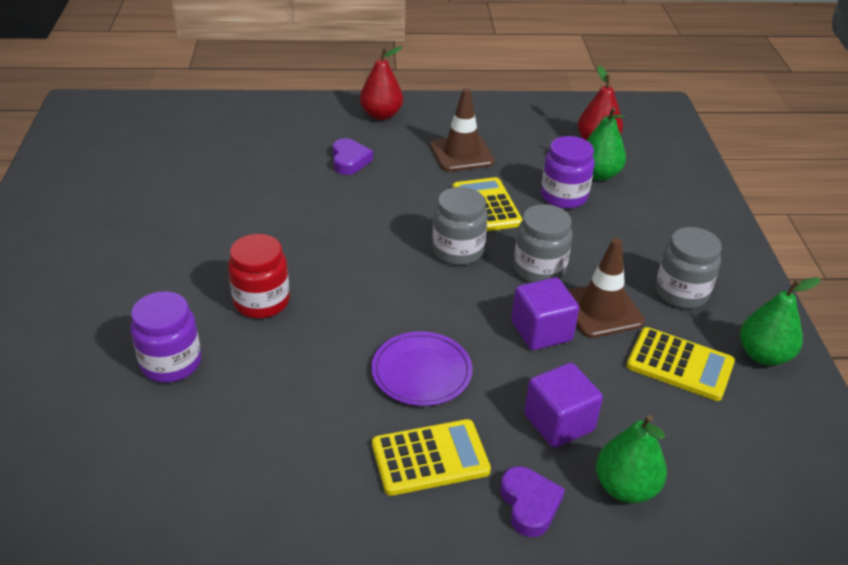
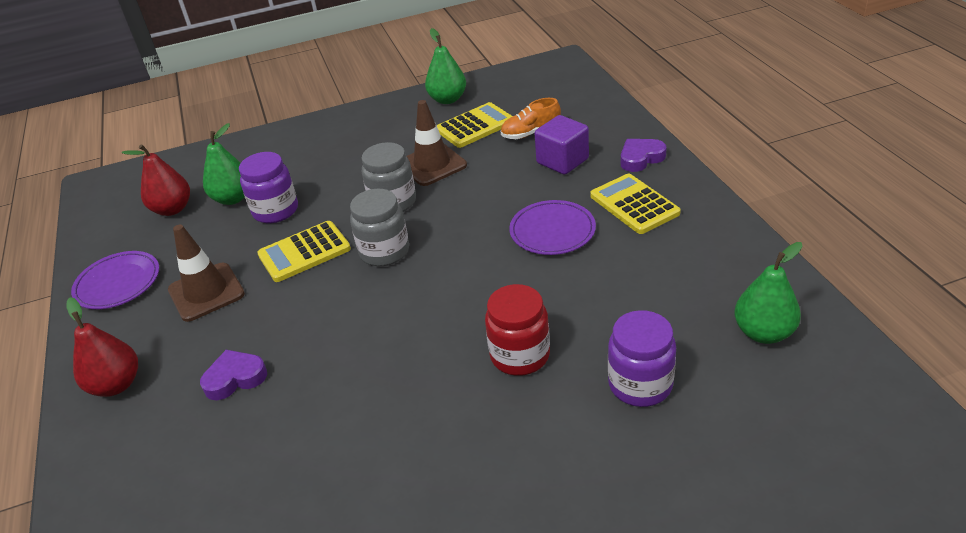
camera: 100 degrees left, 0 degrees up
(501, 116) = (118, 283): none -> purple plate
(541, 331) = (472, 186): purple cube -> none
(625, 487) = (599, 129): green pear -> green pear (763, 332)
(641, 412) = (530, 133): none -> orange shoe
(679, 365) = (475, 126): yellow calculator -> yellow calculator turned 45 degrees clockwise
(681, 293) = (394, 136): grey jar -> none

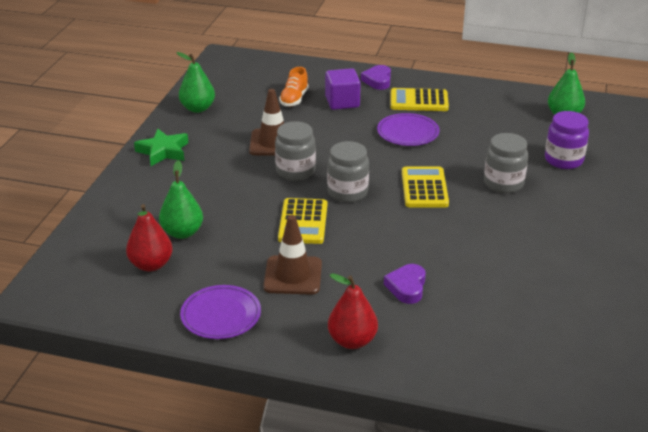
camera: 60 degrees left, 5 degrees down
(275, 211) = (231, 219): purple jar -> none
(355, 123) = (163, 151): none -> green star
(475, 126) = (252, 112): yellow calculator -> yellow calculator (424, 188)
(520, 355) = (503, 183): red jar -> grey jar

